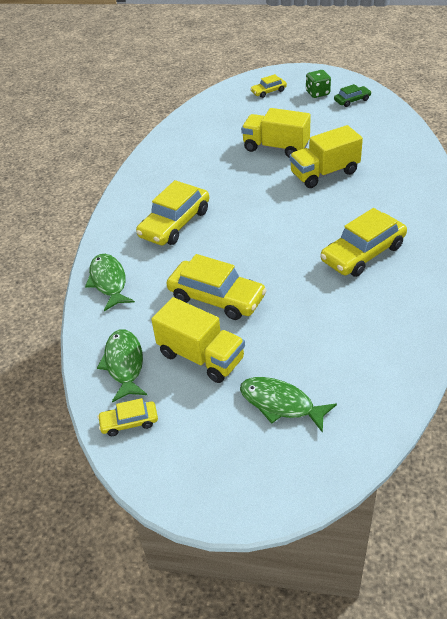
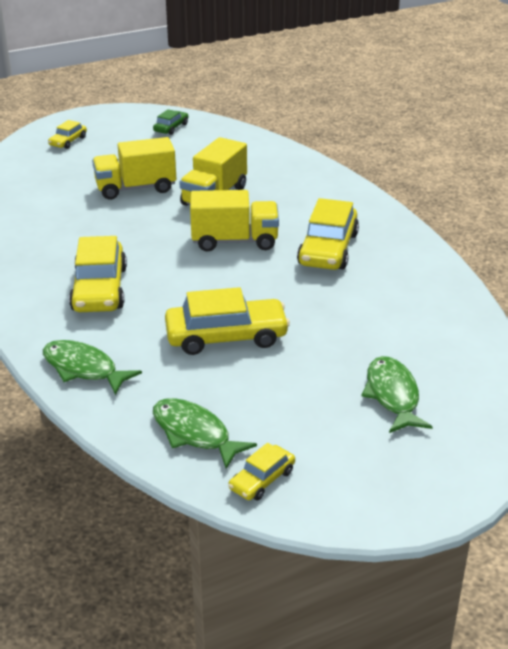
camera: 40 degrees left, 10 degrees down
(201, 356) = (270, 391): yellow truck -> yellow truck (235, 241)
(281, 404) = (392, 395): green fish -> green fish turned 90 degrees clockwise
(317, 93) = (126, 130): green dice -> none

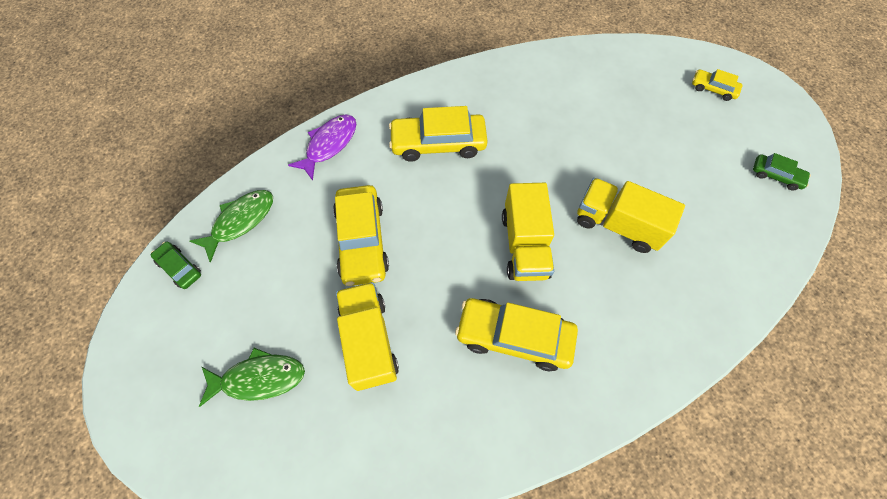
camera: 90 degrees right, 30 degrees up
(83, 368) = (329, 145): green fish -> purple fish
(136, 188) = (622, 154): yellow truck -> yellow truck (369, 341)
(262, 480) = (179, 268): yellow car -> green car

